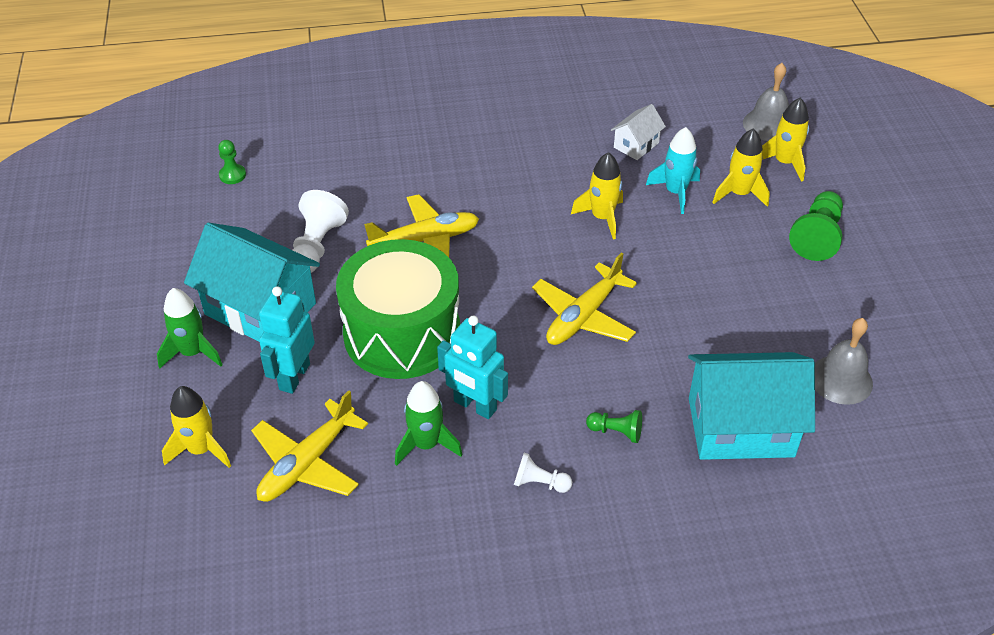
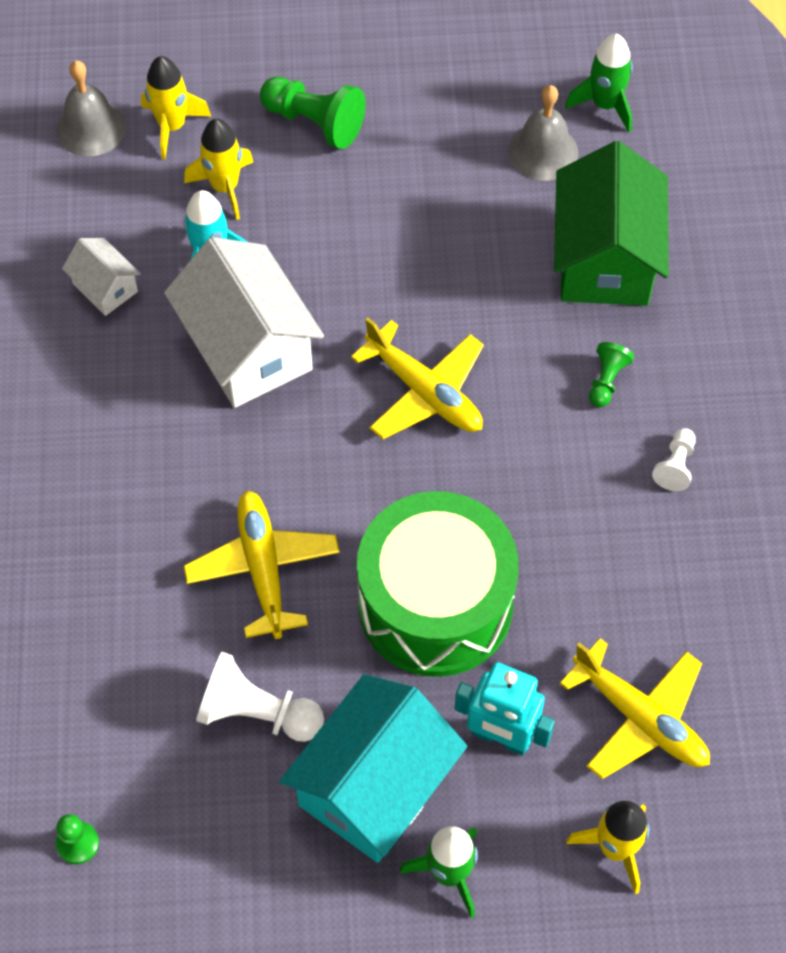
camera: 85 degrees left, 15 degrees up
(426, 444) = (617, 582): green rocket -> green rocket (605, 105)
(474, 406) = (561, 525): turquoise robot -> none
(602, 218) = (248, 348): yellow rocket -> white house
(740, 427) = (605, 259): turquoise house -> green house

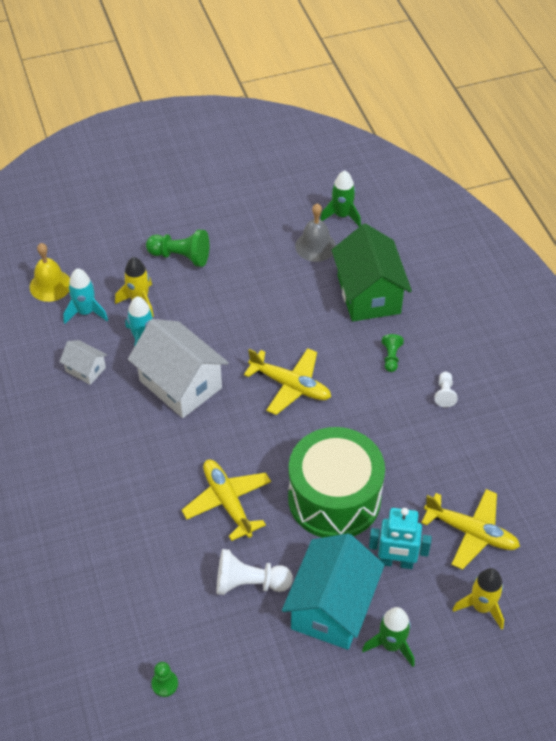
camera: 15 degrees left, 10 degrees down
(91, 128) = (50, 285): grey bell -> yellow bell
(133, 187) = (86, 312): none -> turquoise rocket
(172, 126) = (98, 275): yellow rocket -> none

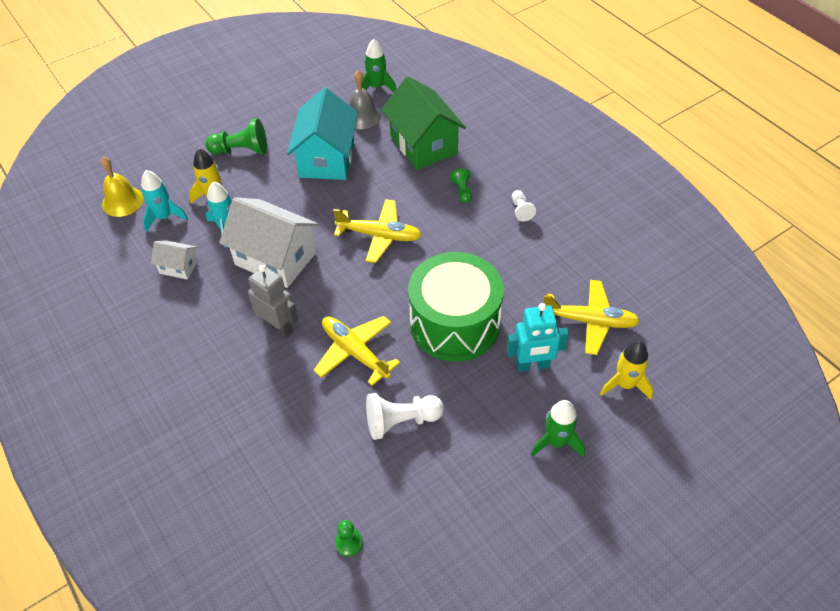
camera: 15 degrees left, 0 degrees up
(162, 457) = (278, 327): none -> grey robot
(332, 607) = (488, 422): turquoise house -> turquoise house (327, 158)

